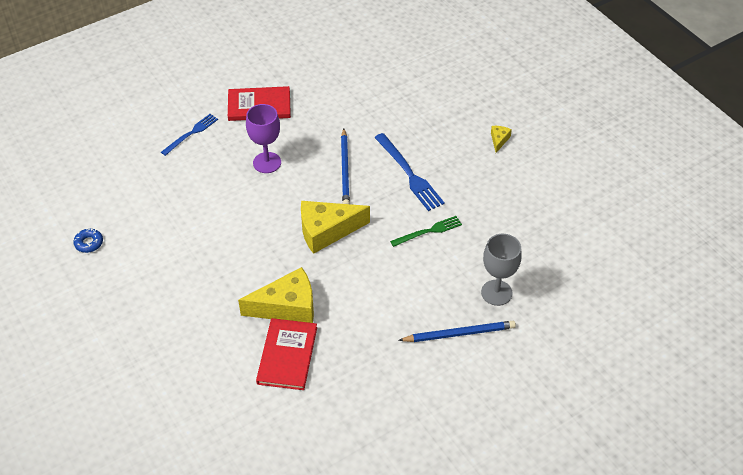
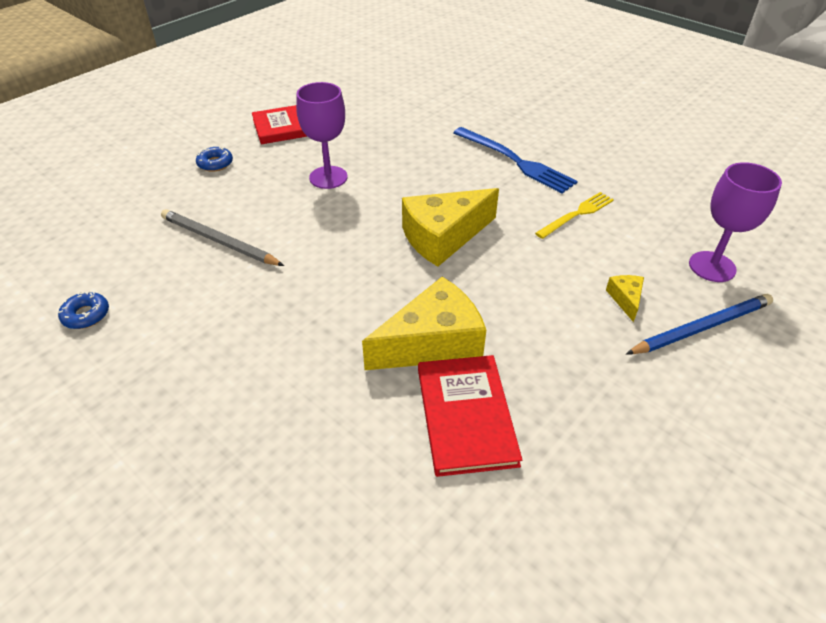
camera: 15 degrees left, 5 degrees down
(178, 204) = (219, 241): none -> grey pencil
(191, 133) = (215, 163): blue fork -> blue donut
(345, 169) = (433, 169): blue pencil -> none
(428, 231) = (577, 214): green fork -> yellow fork
(496, 293) = (712, 267): grey goblet -> purple goblet
(499, 140) = (597, 116): yellow cheese -> yellow cheese (625, 299)

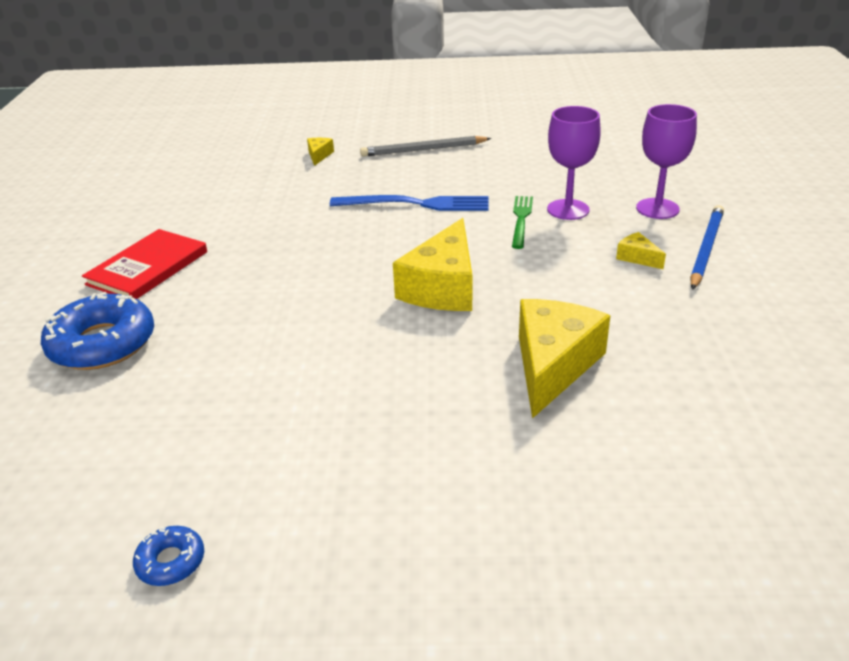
camera: 40 degrees left, 10 degrees down
(215, 163) = (102, 344): blue donut -> blue donut, size x2.13
(219, 241) = (225, 406): grey pencil -> grey pencil (423, 150)
(328, 177) = (259, 295): purple goblet -> purple goblet (568, 209)
(466, 415) = (652, 397): red book -> none
(501, 89) = (319, 155): none -> yellow cheese
(577, 214) = (521, 219): yellow fork -> green fork

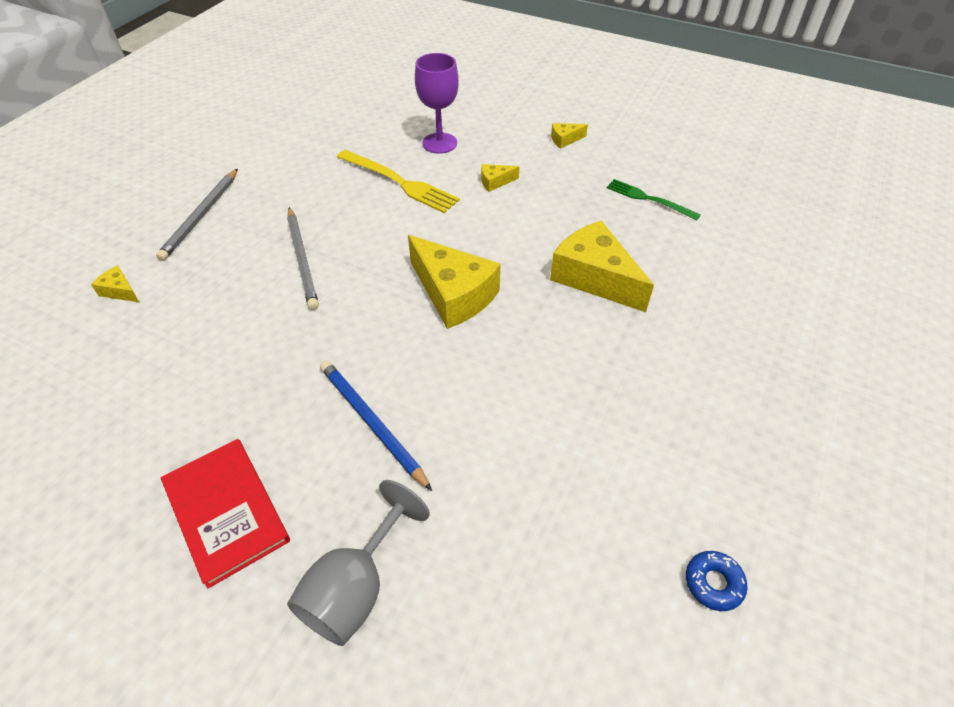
camera: 65 degrees left, 15 degrees up
(102, 344) = (356, 587): blue donut -> grey goblet
(416, 204) = (302, 259): blue fork -> grey pencil
(521, 219) = (390, 211): green fork -> green fork (649, 199)
(568, 209) = (399, 182): purple goblet -> yellow fork
(706, 249) = (509, 149): blue pencil -> blue pencil (371, 423)
(779, 277) = (565, 140): none -> yellow cheese

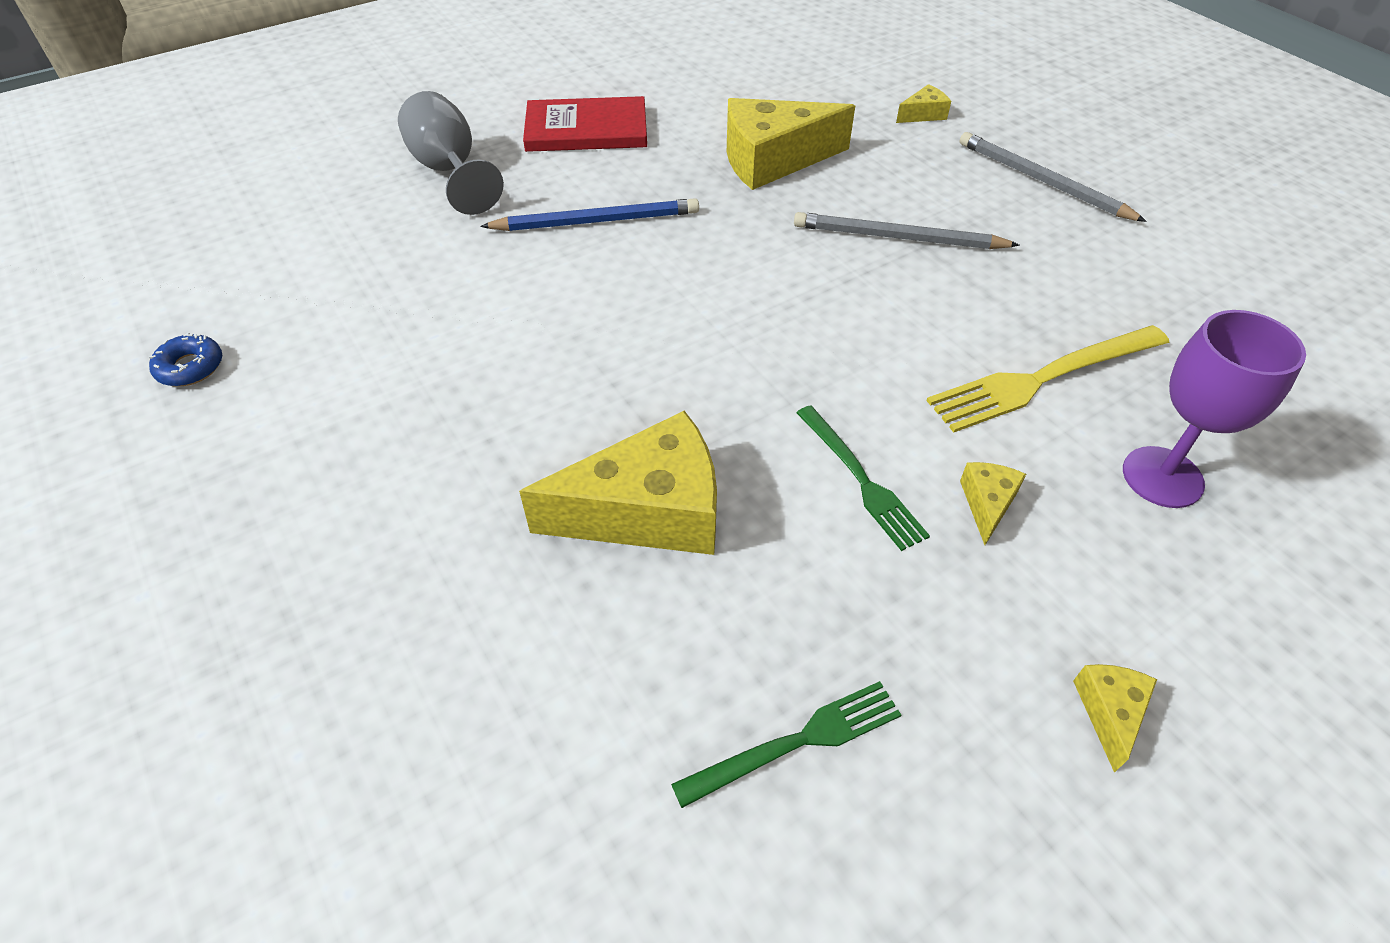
camera: 120 degrees right, 0 degrees up
(453, 294) = (734, 343): yellow cheese -> yellow cheese (773, 160)
(513, 219) = (861, 480): none -> green fork

